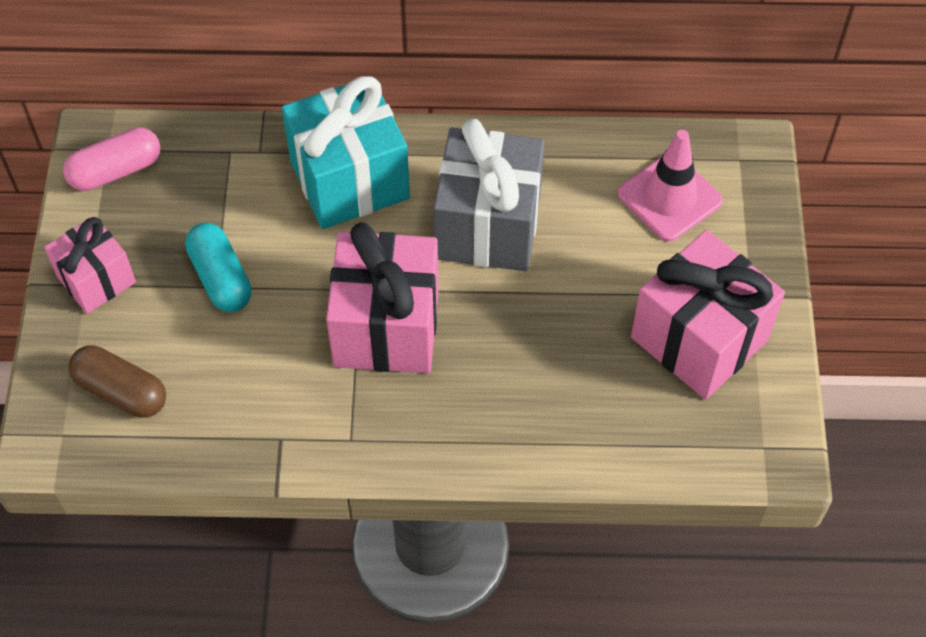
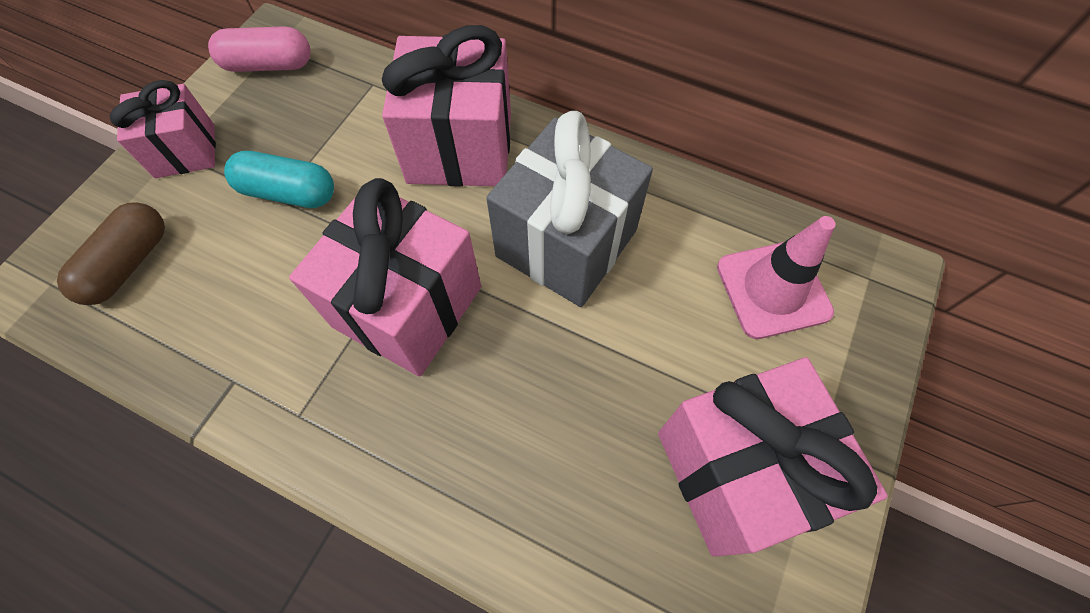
camera: 25 degrees right, 5 degrees up
(121, 391) = (128, 264): brown capsule -> brown capsule turned 60 degrees clockwise
(221, 278) = (288, 192): turquoise capsule -> turquoise capsule turned 75 degrees counterclockwise
(349, 179) = (460, 147): turquoise gift -> pink gift

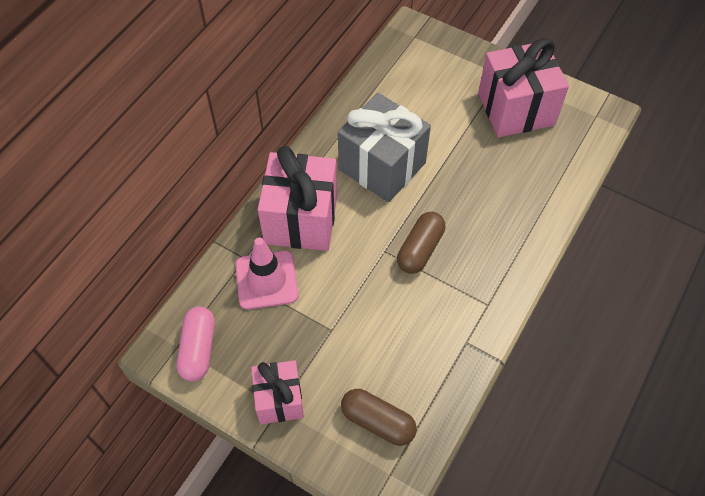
camera: 85 degrees left, 5 degrees down
(288, 192) = (327, 323): turquoise capsule -> none
(407, 306) = (420, 249): pink gift -> brown capsule
(773, 289) = (419, 77): pink traffic cone -> pink traffic cone (266, 280)

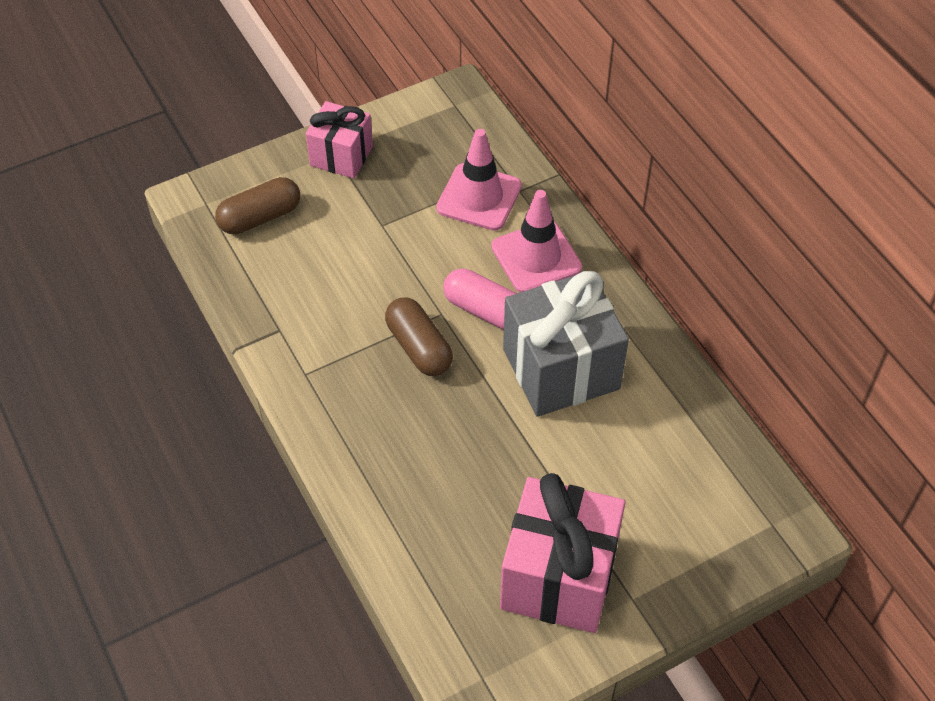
camera: 120 degrees right, 5 degrees down
(198, 349) = (439, 118): pink capsule -> pink capsule (485, 311)
(301, 219) = (536, 257): pink gift -> pink traffic cone

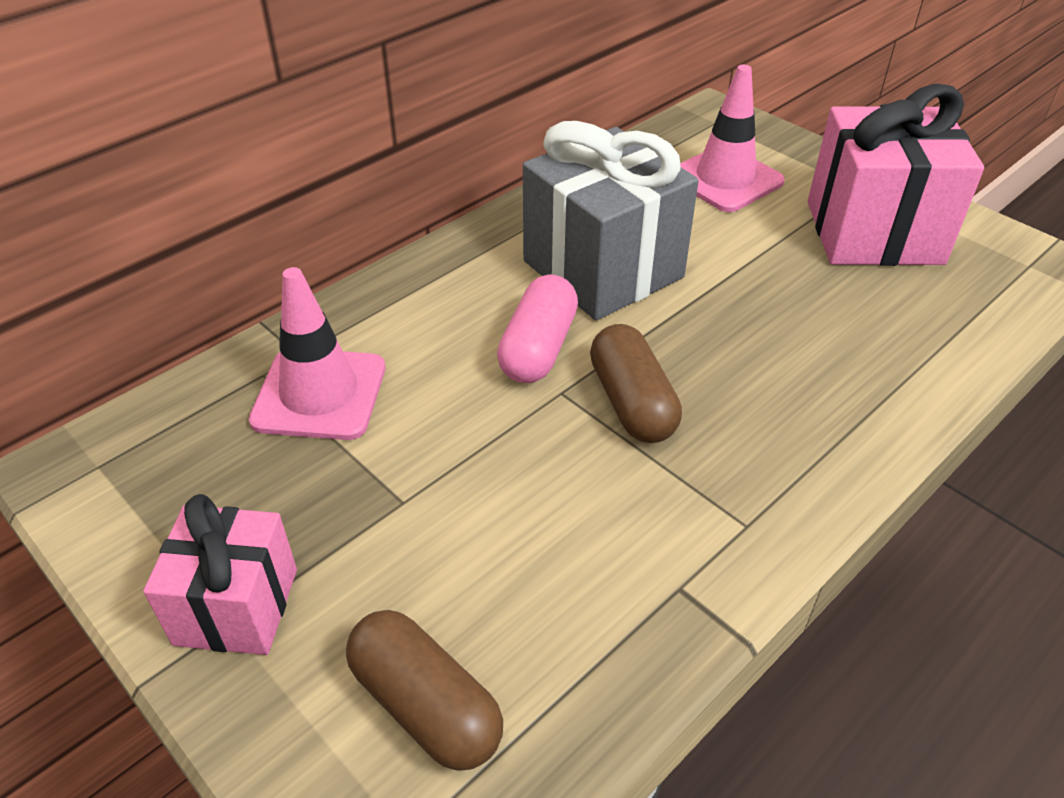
camera: 105 degrees left, 10 degrees down
(419, 347) = (632, 402): brown capsule -> brown capsule turned 60 degrees counterclockwise
(536, 257) = (426, 317): pink traffic cone -> pink traffic cone (725, 179)

